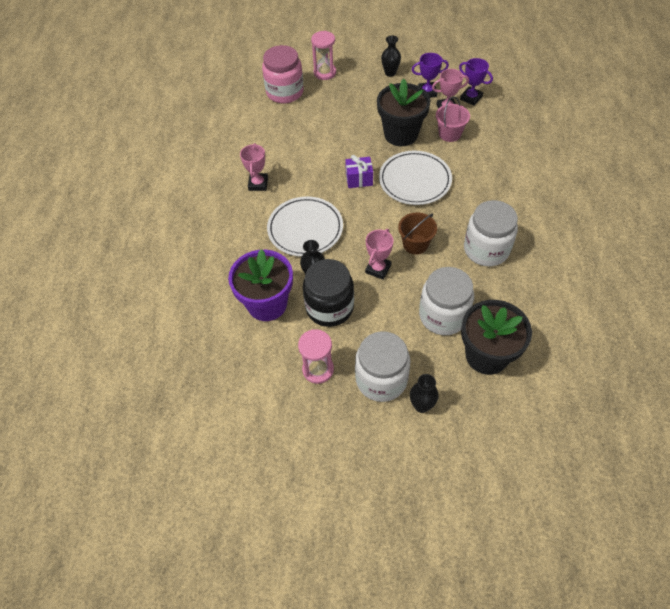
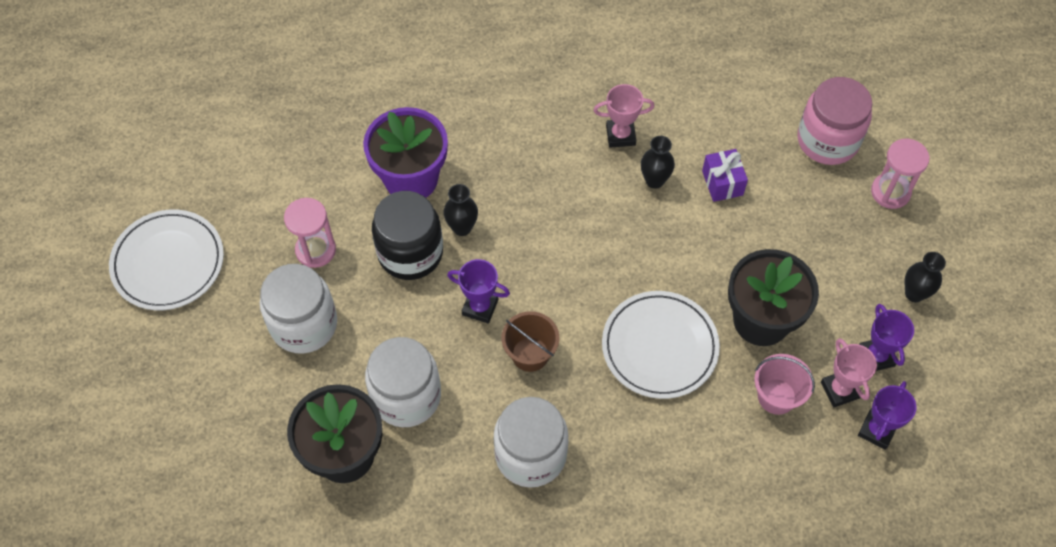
camera: 80 degrees right, 5 degrees up
(305, 229) = (543, 207): white plate -> white plate (168, 262)
(359, 179) = (650, 267): purple gift -> purple gift (722, 183)
(378, 269) = (480, 307): pink trophy -> purple trophy
(421, 405) = (267, 374): black vase -> black vase (654, 180)

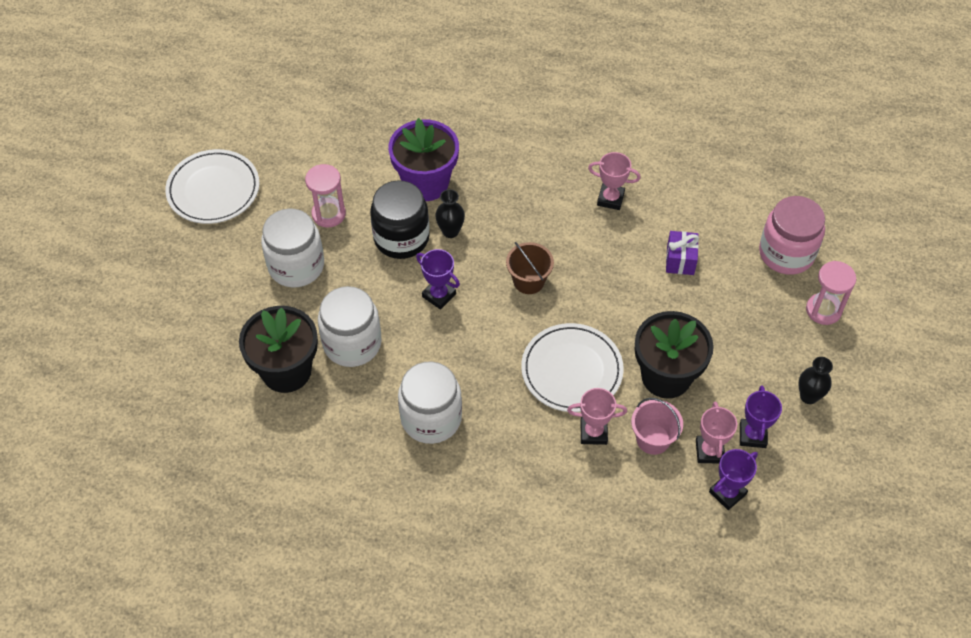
camera: 20 degrees right, 5 degrees down
(530, 354) = (463, 343): brown bucket -> brown bucket (529, 281)
(654, 180) = (623, 242): black vase -> none
(712, 410) = (593, 432): none -> pink trophy

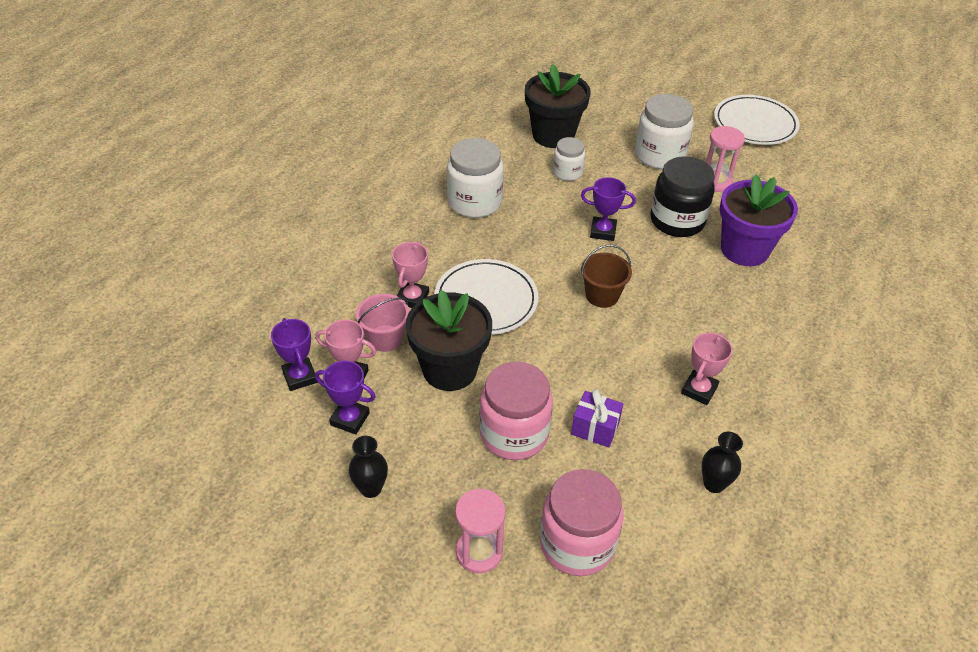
camera: 105 degrees right, 10 degrees down
(352, 343) = (567, 172): white jar -> white jar, size x0.58
(439, 295) = (603, 231): purple trophy -> purple trophy turned 45 degrees clockwise
(450, 231) = (678, 254): black vase -> black vase (714, 484)
(711, 313) = (514, 433): none -> pink jar

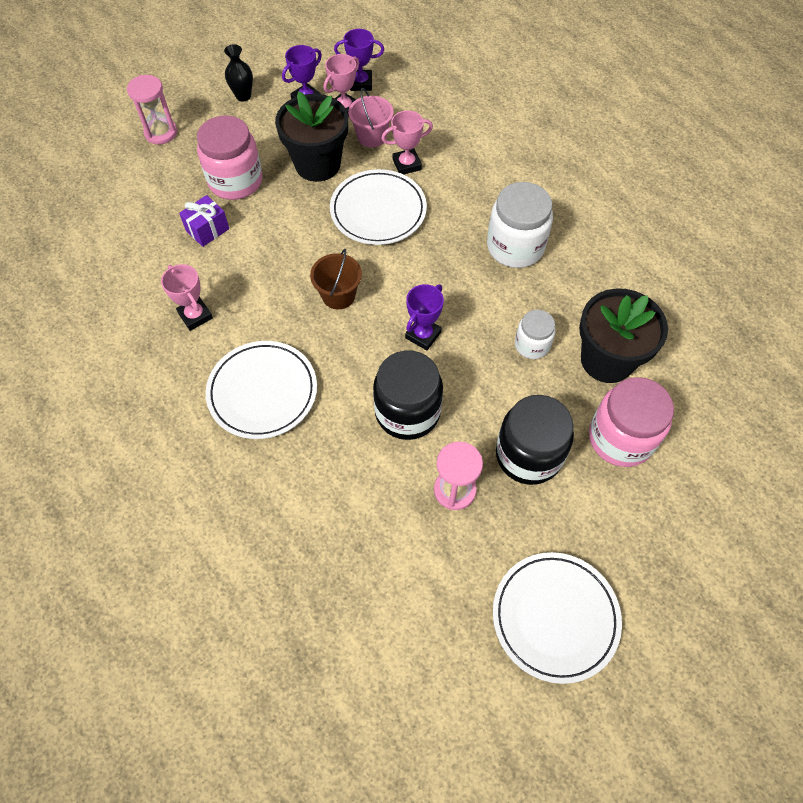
camera: 115 degrees right, 15 degrees up
(412, 298) = (407, 164): pink trophy -> pink trophy turned 60 degrees counterclockwise
(577, 543) = (129, 182): pink jar -> pink jar (620, 438)
(659, 155) = (528, 455): white jar -> black jar
(714, 484) = (112, 280): black vase -> none
(731, 310) = (262, 392): none -> white plate
(744, 249) = (333, 453): purple flower pot -> none

